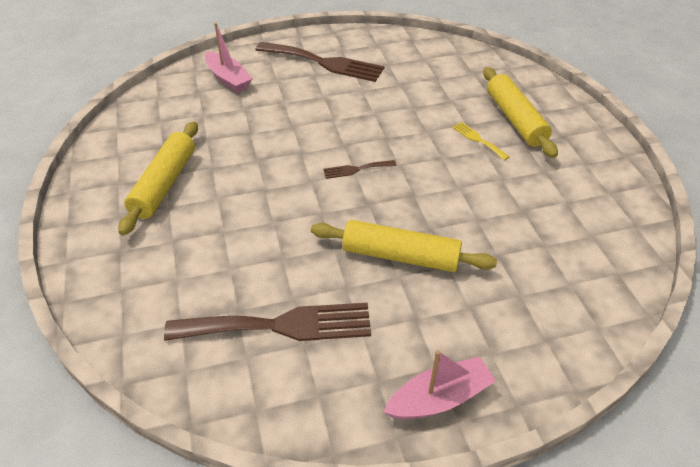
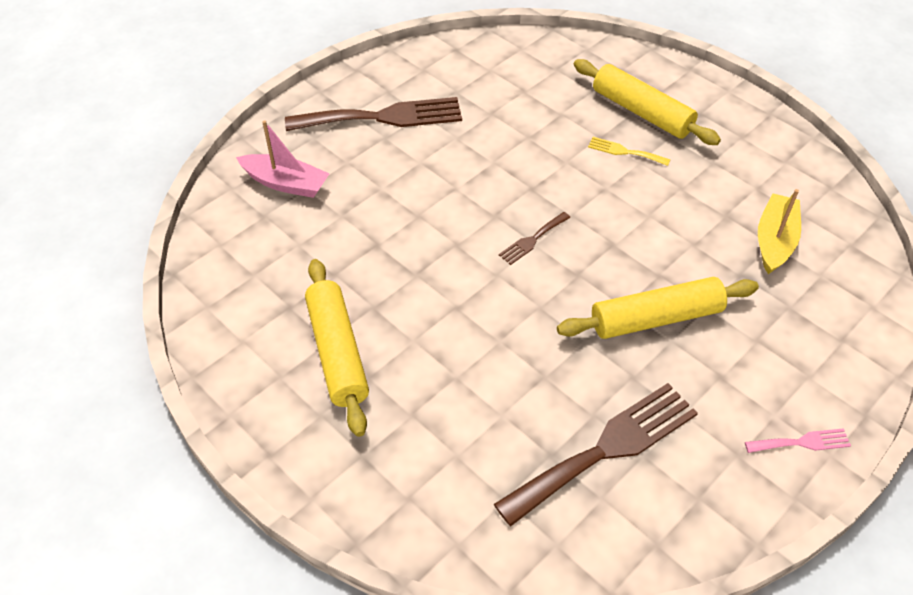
camera: 30 degrees left, 5 degrees up
(439, 398) = (801, 443): pink boat -> pink fork
(549, 243) = (774, 241): none -> yellow boat

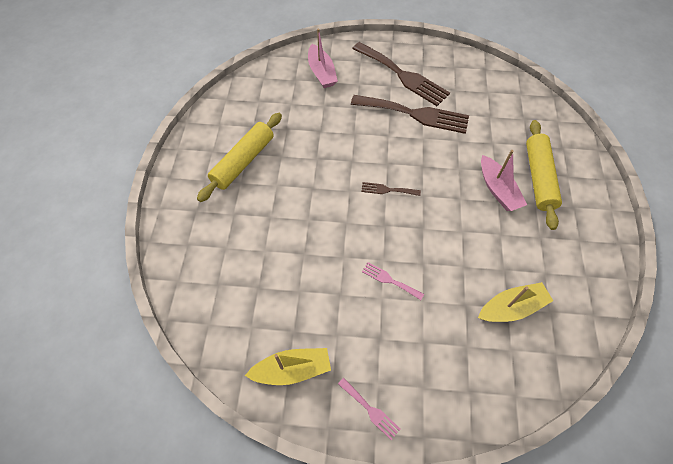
camera: 50 degrees right, 10 degrees up
(604, 451) = (280, 310): brown fork -> brown fork (414, 114)
(625, 152) = (498, 190): yellow fork -> pink boat
(656, 318) = (390, 280): yellow rolling pin -> pink fork
(695, 488) = (292, 369): none -> yellow boat

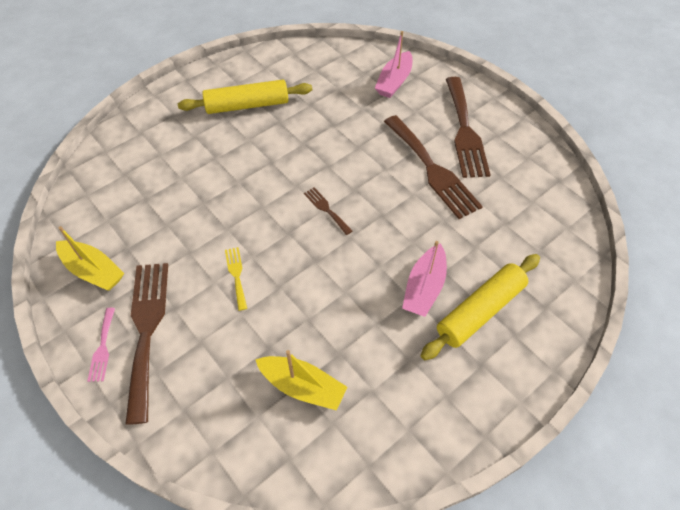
camera: 45 degrees right, 5 degrees down
(383, 370) = (147, 331): none -> brown fork
(390, 280) = (236, 275): pink fork -> yellow fork

